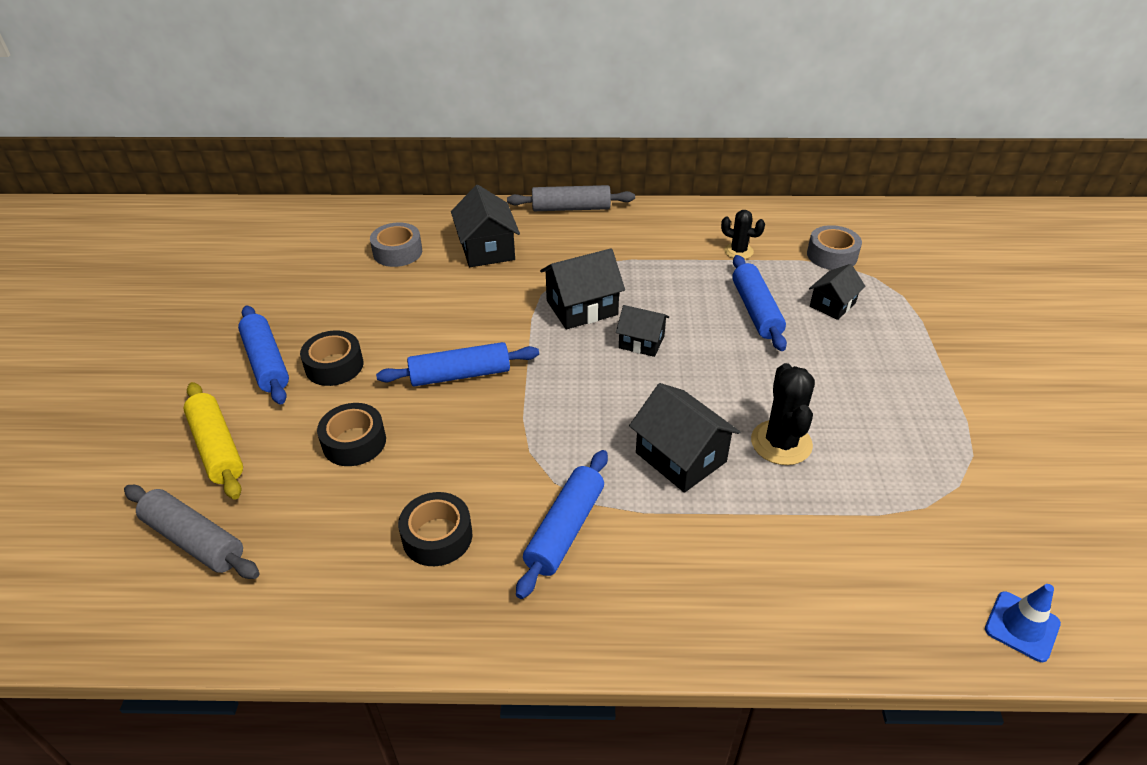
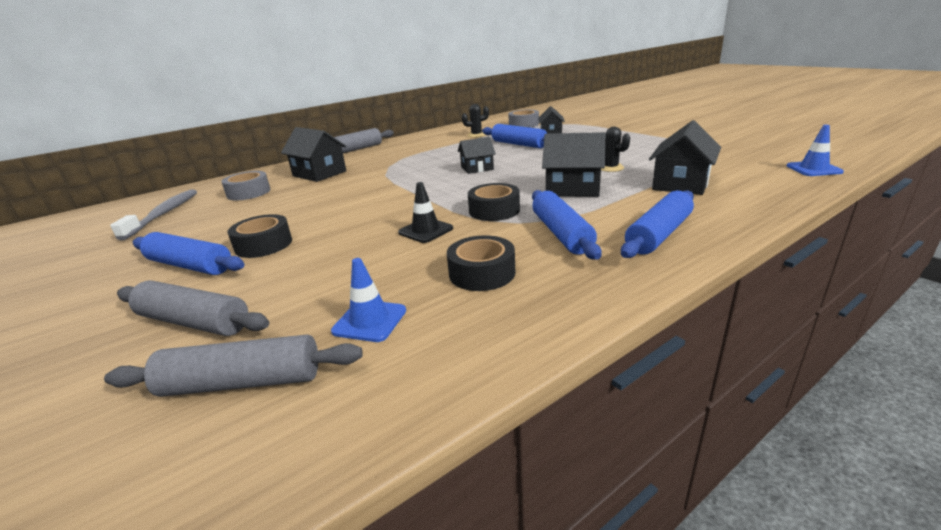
camera: 35 degrees left, 15 degrees down
(217, 447) = (194, 322): yellow rolling pin -> grey rolling pin
(308, 252) = (164, 214): none -> grey toothbrush
(309, 534) = (370, 321): none -> blue traffic cone
(354, 442) = (338, 266): black tape -> black tape (494, 210)
(460, 375) = (379, 213): blue rolling pin -> blue rolling pin (659, 235)
(466, 436) = (425, 230): none -> black traffic cone
(582, 308) = (420, 171): black house -> black house (681, 184)
(781, 443) = (610, 168): black cactus -> black cactus, size x0.62

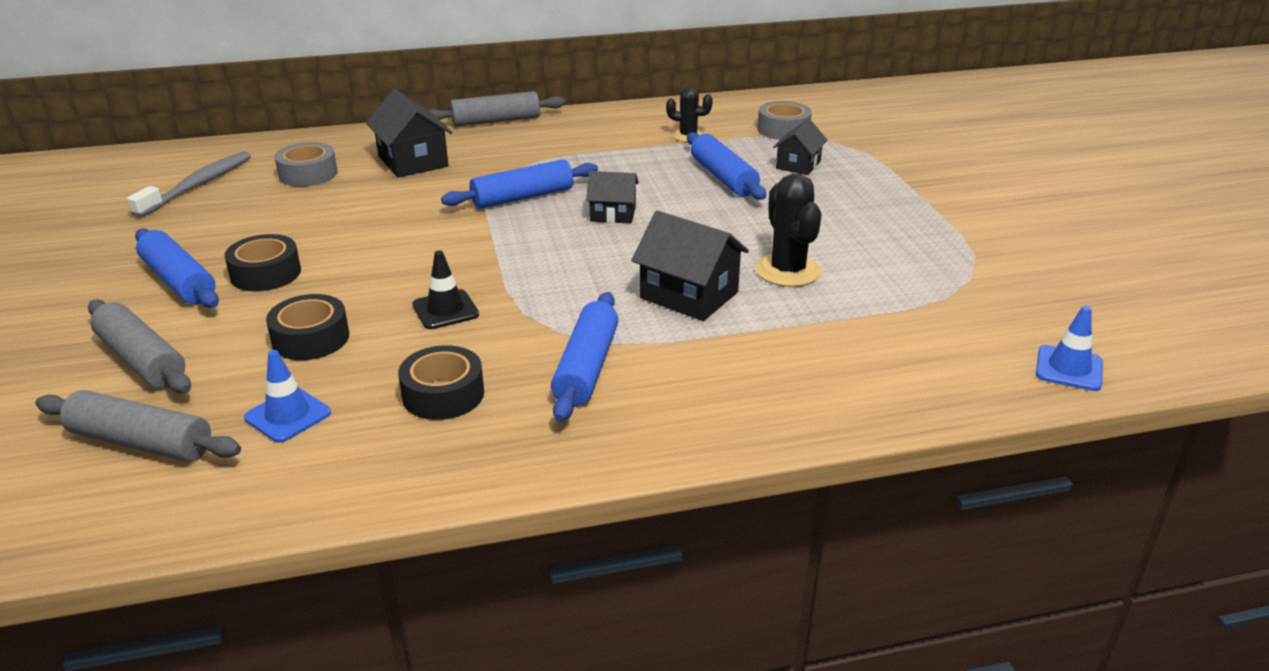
camera: 20 degrees right, 5 degrees up
(494, 210) = (552, 302): black tape -> black tape (311, 338)
(610, 168) = (787, 271): black cactus -> black cactus, size x1.62
(659, 235) = (693, 409): blue rolling pin -> blue rolling pin (522, 197)
(681, 184) = (839, 334): black house -> none

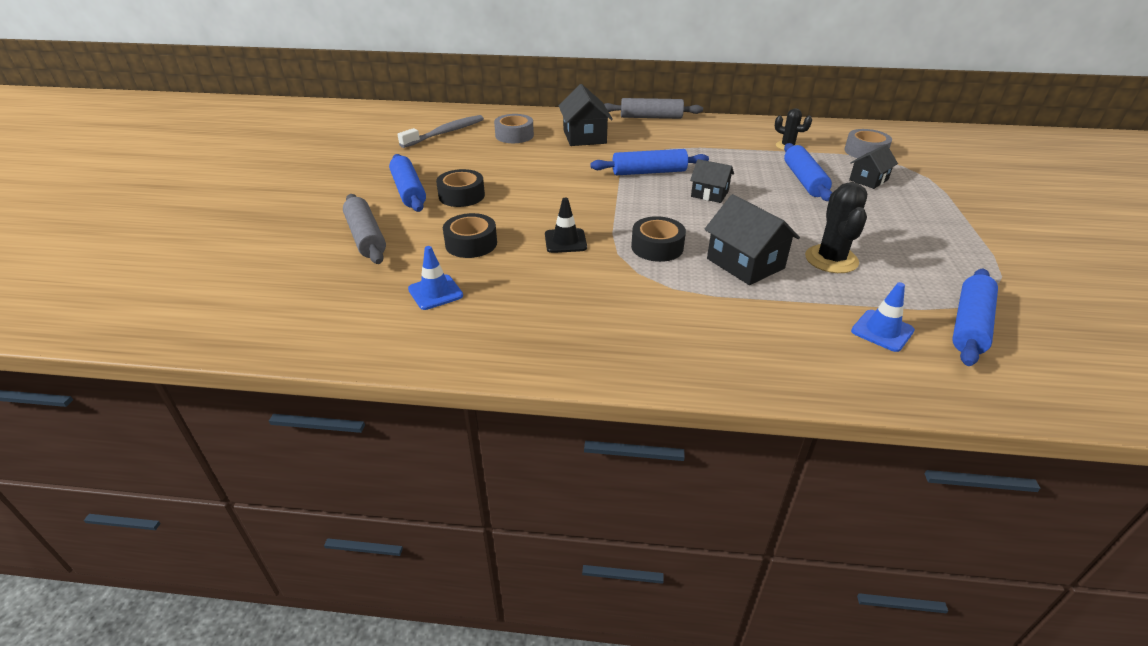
camera: 20 degrees right, 5 degrees up
(141, 442) = (342, 290): grey rolling pin -> none
(443, 394) = (540, 300): black tape -> black tape (657, 247)
(586, 367) = (647, 302): blue rolling pin -> blue rolling pin (969, 325)
(1069, 368) = (1063, 390): blue traffic cone -> blue traffic cone (882, 331)

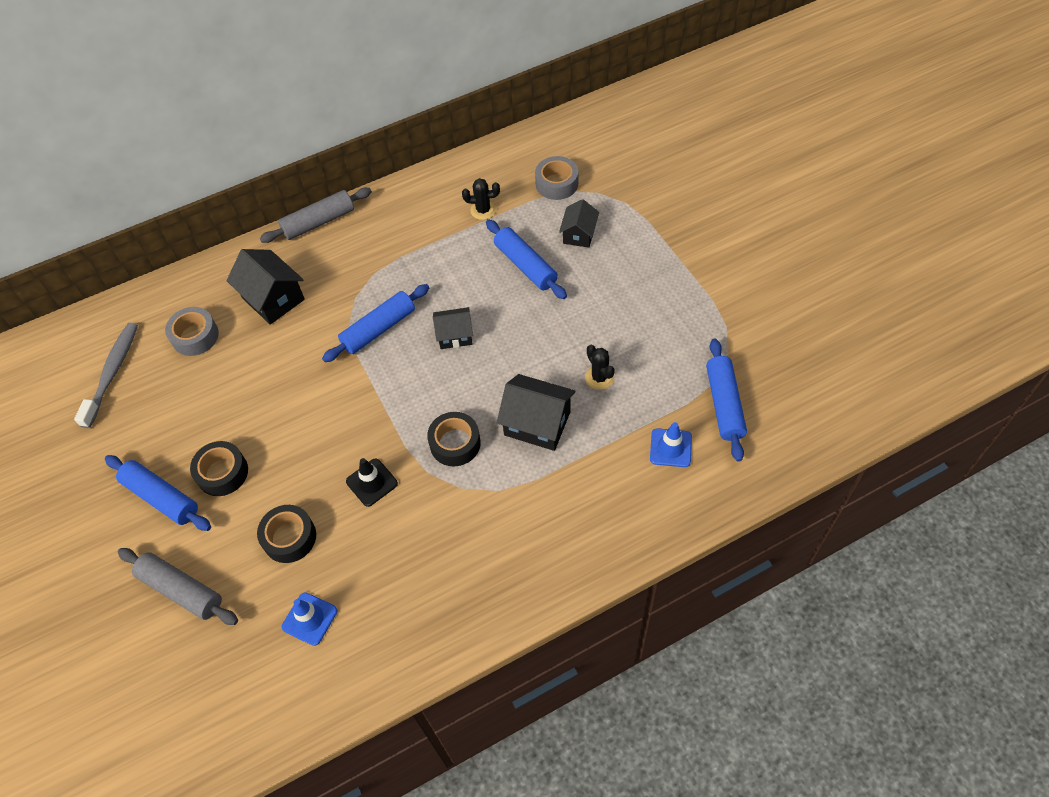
camera: 30 degrees left, 20 degrees up
(831, 259) = (599, 377): black cactus -> black cactus, size x0.62

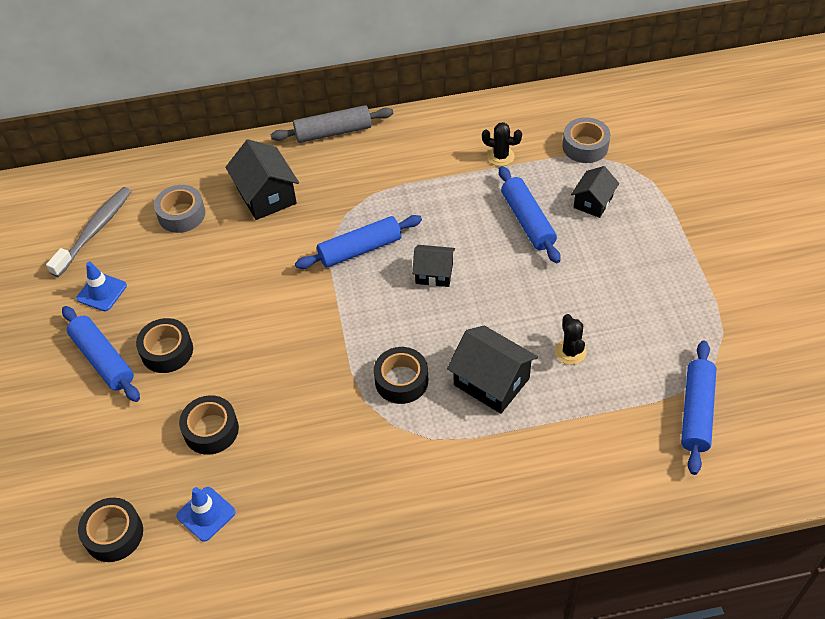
camera: 15 degrees right, 5 degrees down
(181, 590) = (94, 452): grey rolling pin -> none
(226, 663) = (114, 534): none -> black tape
(372, 482) = (307, 397): black traffic cone -> none
(670, 448) = (624, 442): blue traffic cone -> blue traffic cone (102, 292)

